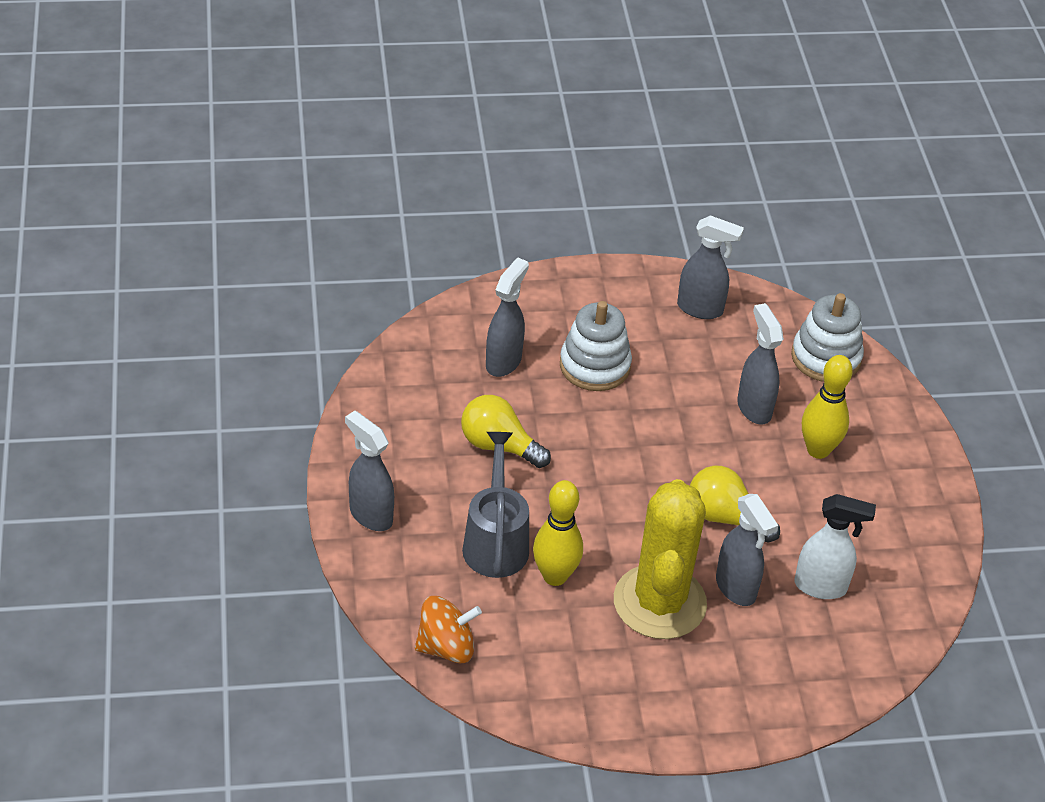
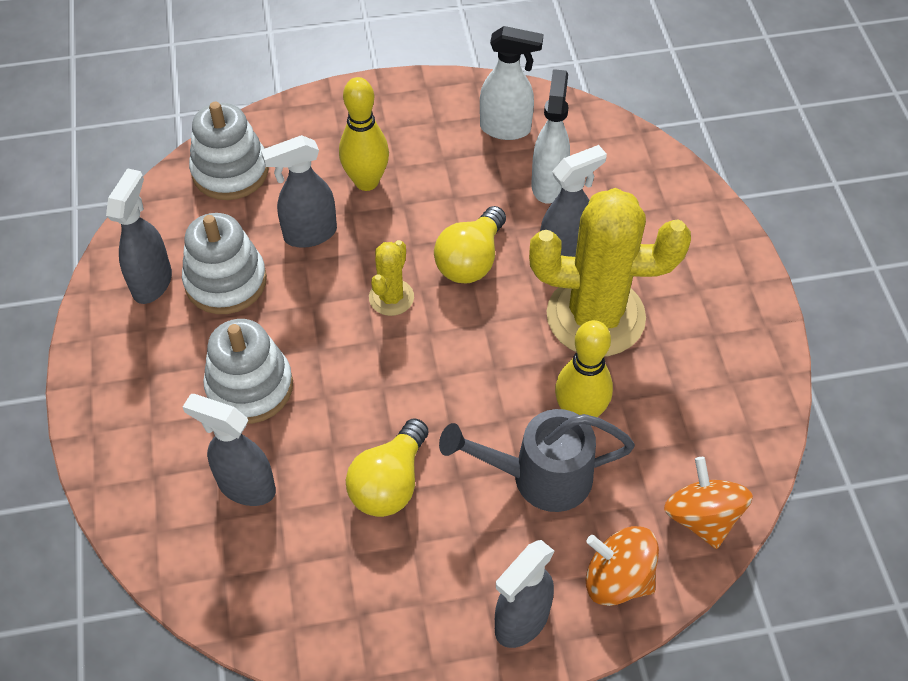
camera: 90 degrees left, 10 degrees up
(397, 580) = (617, 579): none -> orange spinning top
(683, 459) = (391, 297): none -> yellow cactus
(701, 353) = (226, 281): none -> white stacking toy
(894, 561) = (506, 129): none -> white spray bottle

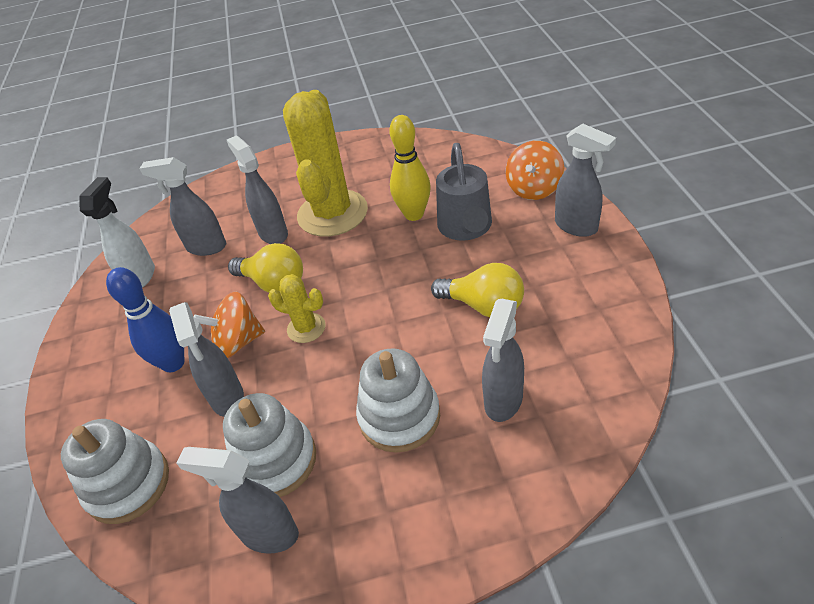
camera: 85 degrees left, 10 degrees down
(366, 181) = (173, 363): yellow bowling pin -> blue bowling pin
(548, 184) = (206, 247): white spray bottle -> grey spray bottle
(702, 517) = (483, 159): orange spinning top -> orange spinning top (238, 342)

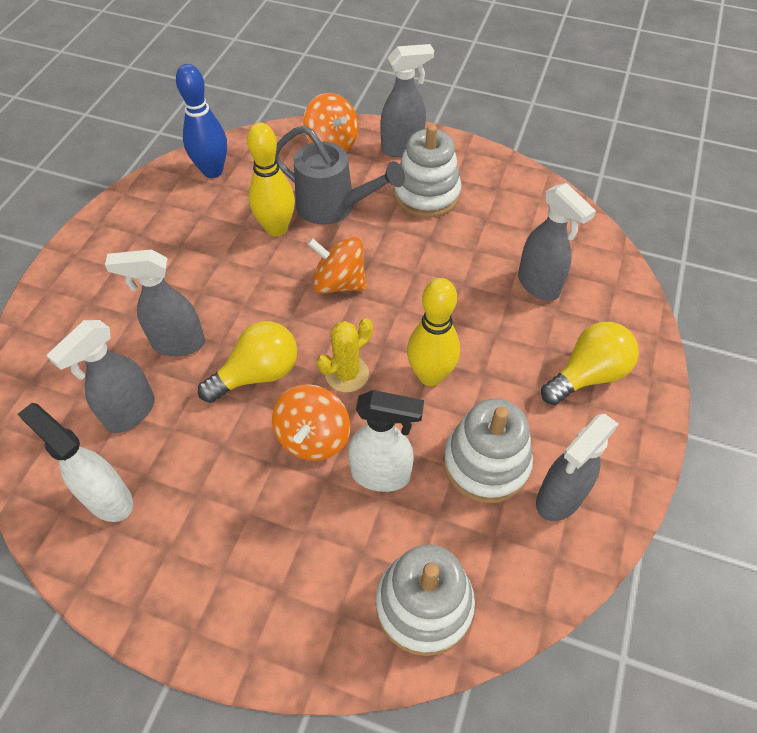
camera: 65 degrees left, 10 degrees up
(173, 363) = (290, 509): blue bowling pin -> blue bowling pin (212, 171)
(227, 398) = (381, 475): grey spray bottle -> white spray bottle
(332, 213) = (204, 283): yellow cactus -> none
(340, 377) = (430, 375): none -> yellow bowling pin
(390, 275) = (339, 283): none -> orange spinning top
(399, 416) = (505, 354): white stacking toy -> white stacking toy (426, 194)
(484, 306) = (435, 245): yellow light bulb -> yellow light bulb (587, 375)

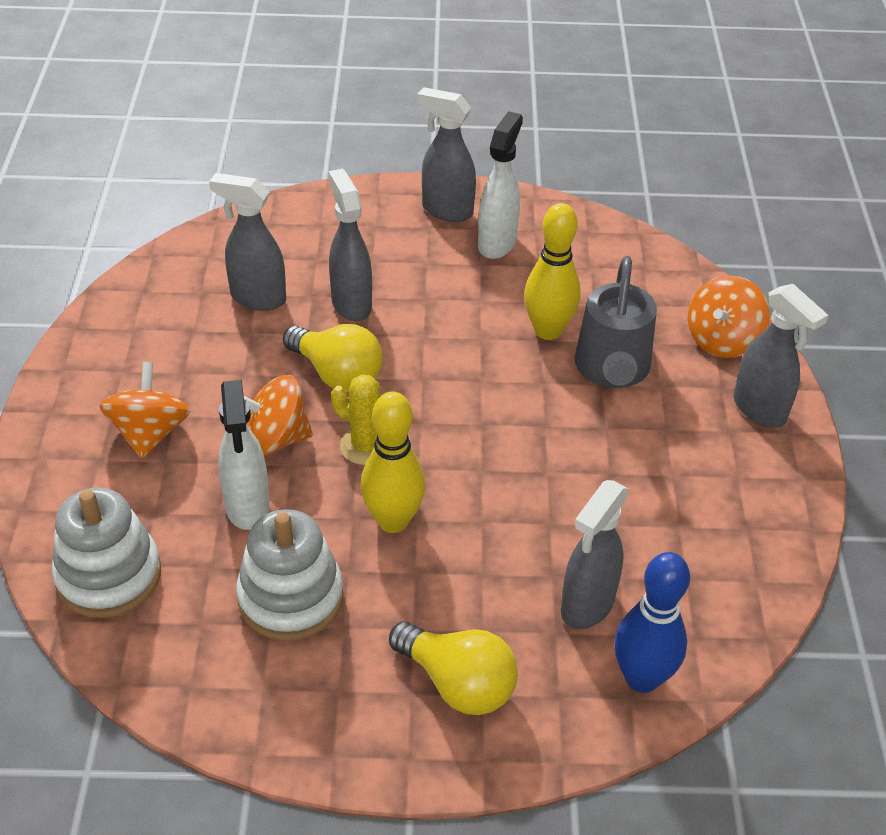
camera: 70 degrees right, 10 degrees down
(108, 499) = (163, 315): white spray bottle -> white spray bottle (497, 243)
(212, 171) = (607, 252): blue bowling pin -> blue bowling pin (642, 678)
(339, 283) = (493, 406): orange spinning top -> orange spinning top (150, 433)
(426, 194) = (687, 454): white stacking toy -> none
(558, 498) = (265, 677): grey spray bottle -> grey spray bottle (446, 210)

